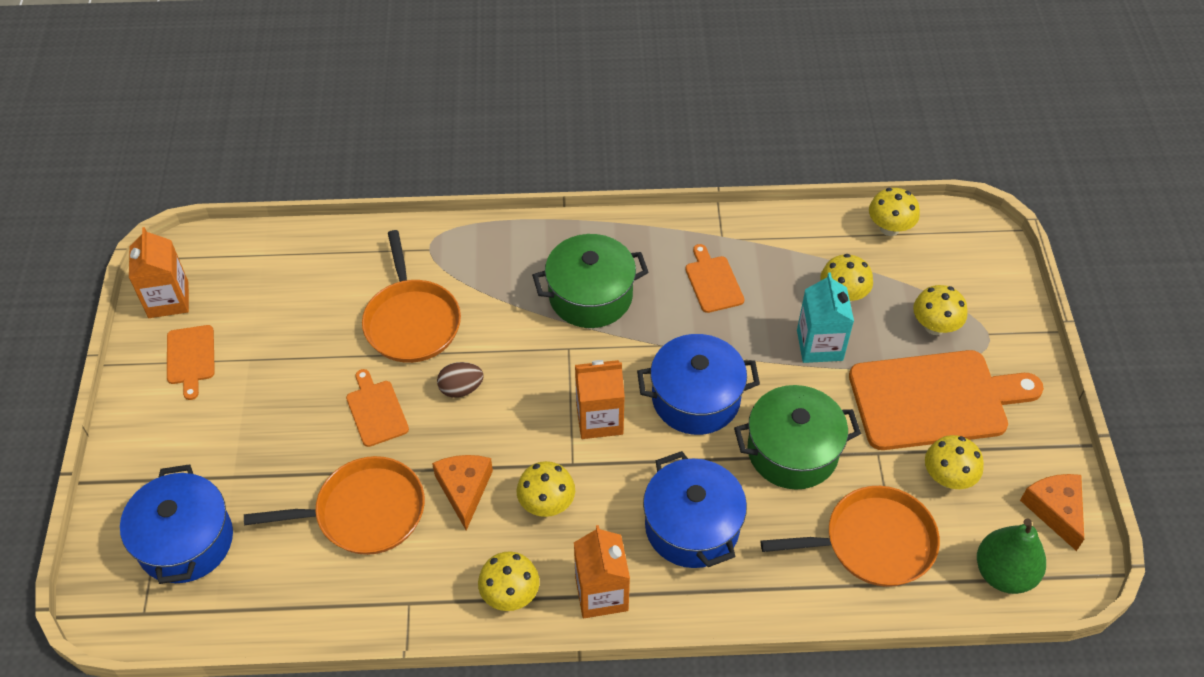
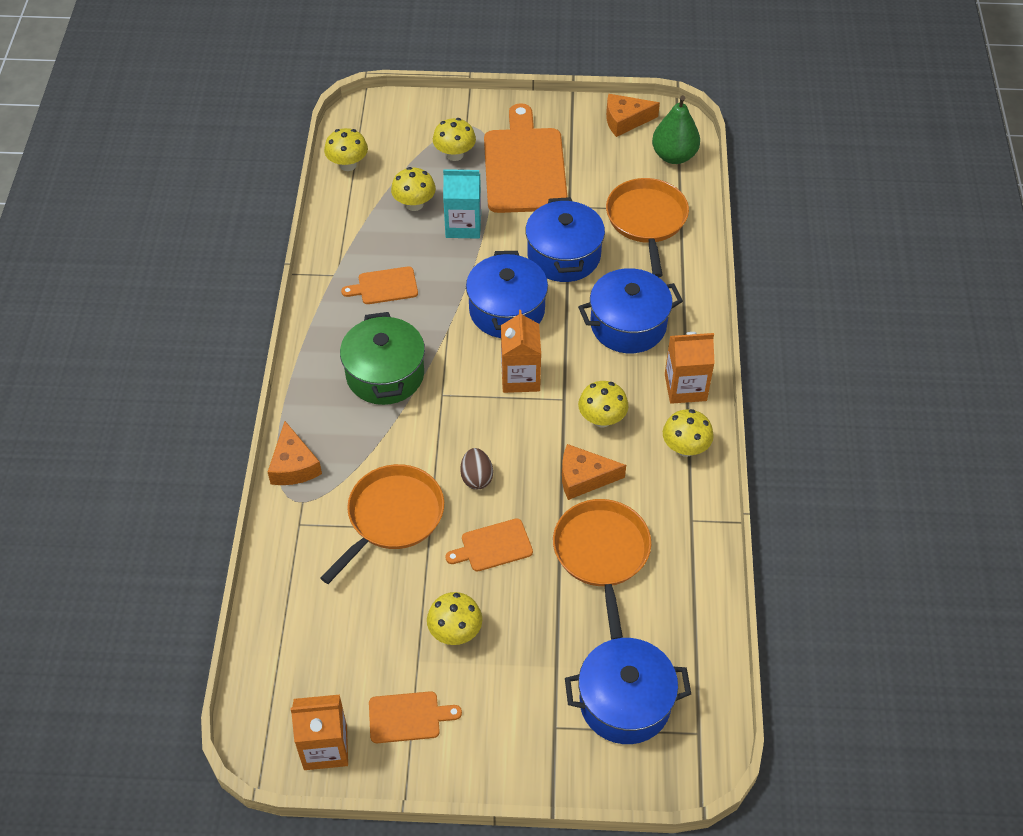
camera: 85 degrees left, 0 degrees up
(412, 322) = (392, 517): orange pan -> orange pan turned 45 degrees counterclockwise
(471, 236) = (293, 465): none -> orange cheese
(792, 451) = (564, 256): green pot -> blue pot
(947, 477) = (594, 171): yellow mushroom -> yellow mushroom (455, 632)

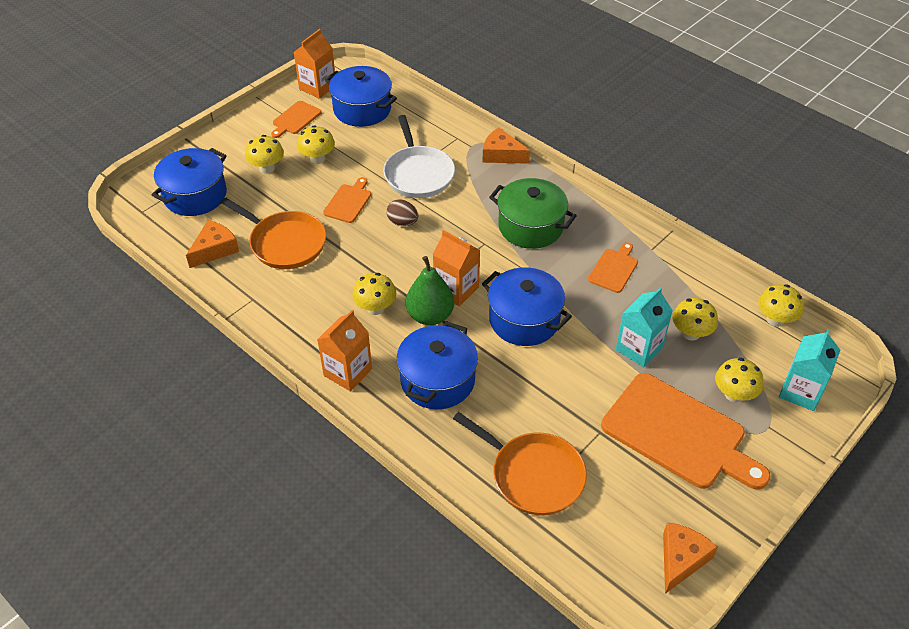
camera: 130 degrees right, 5 degrees down
(392, 517) = (418, 174): orange pan -> white pan
(414, 123) = (800, 391): none -> turquoise carton
(564, 256) = (547, 389): blue pot -> blue pot (362, 109)
(584, 477) = (344, 269): orange cheese -> orange cheese (214, 249)
(674, 156) = (596, 562): green pear -> green pear (430, 316)
(685, 448) = (303, 335): yellow mushroom -> yellow mushroom (267, 168)

